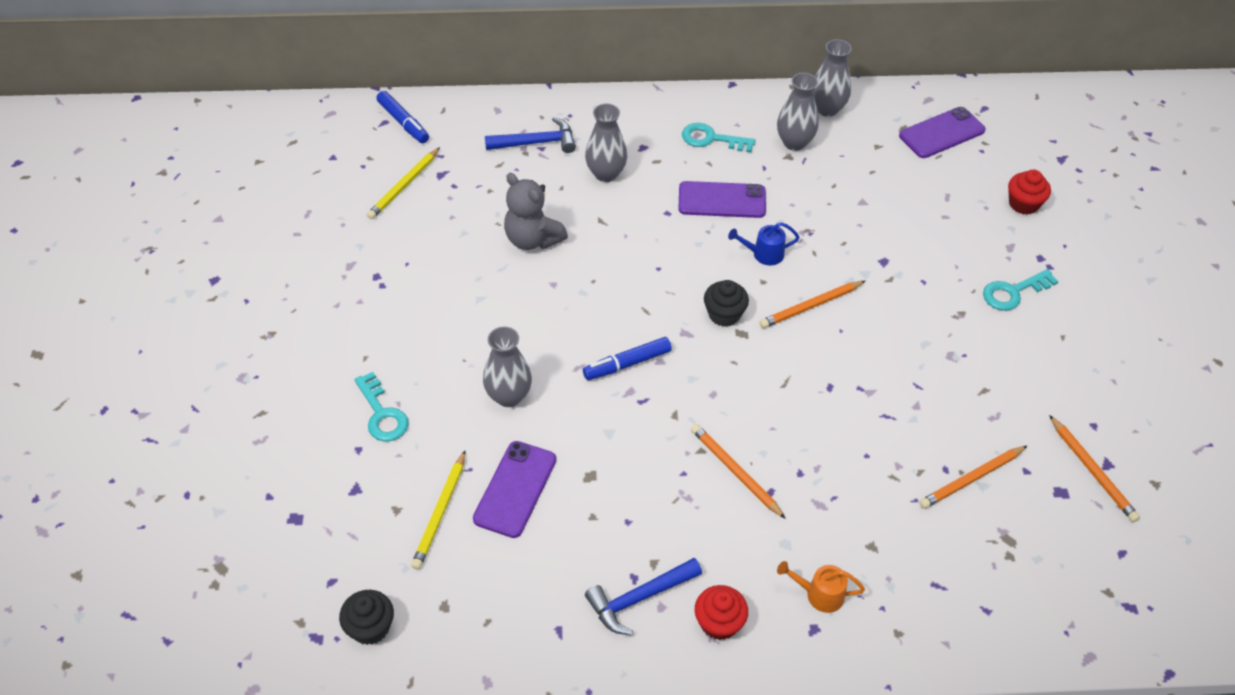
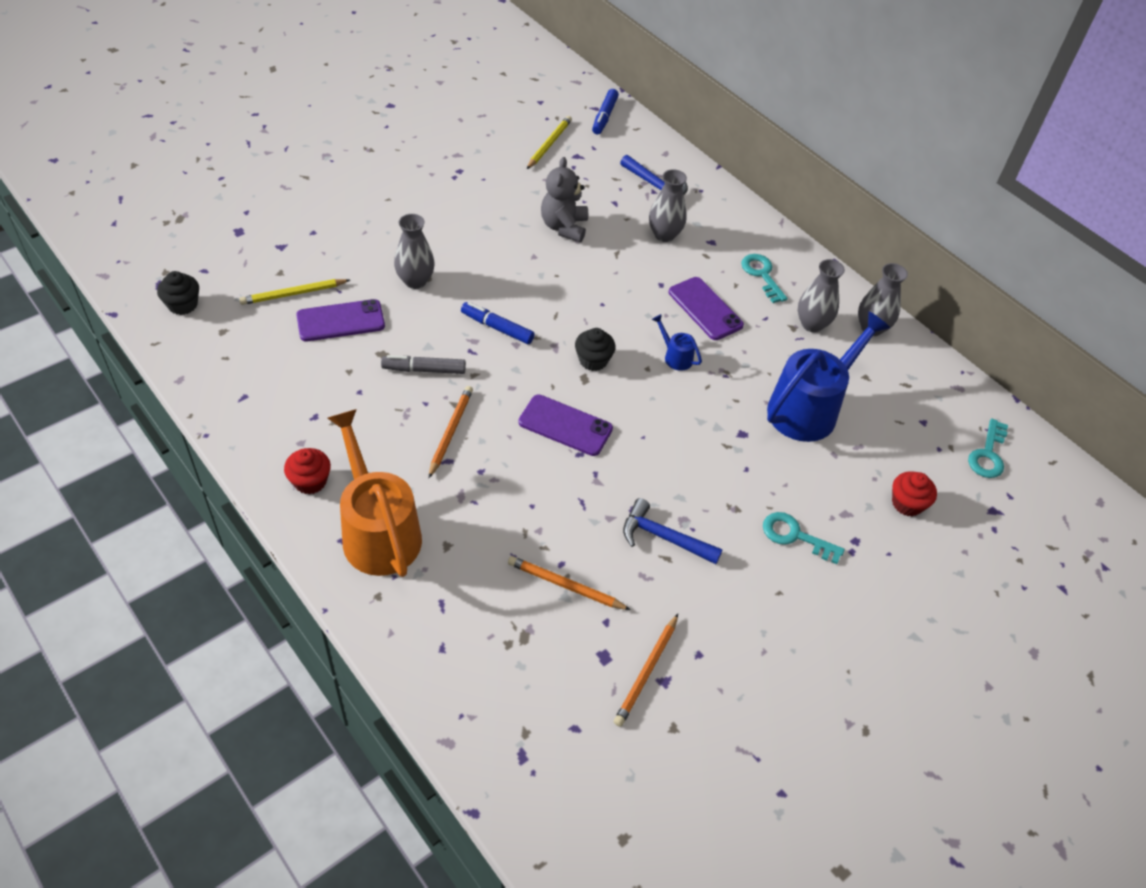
camera: 50 degrees right, 0 degrees up
(382, 414) = (349, 229): turquoise key -> turquoise key (988, 454)
(404, 185) = (549, 144): yellow pencil -> yellow pencil turned 120 degrees clockwise
(638, 451) = (424, 370): none -> grey marker
(639, 598) = (299, 427): blue hammer -> blue hammer (664, 537)
(811, 306) = (650, 408): orange pencil -> none
(819, 594) = (377, 530): orange watering can -> orange watering can, size x2.36
(885, 201) = (809, 408): none -> blue watering can
(941, 133) = (928, 413): purple phone -> purple phone (565, 425)

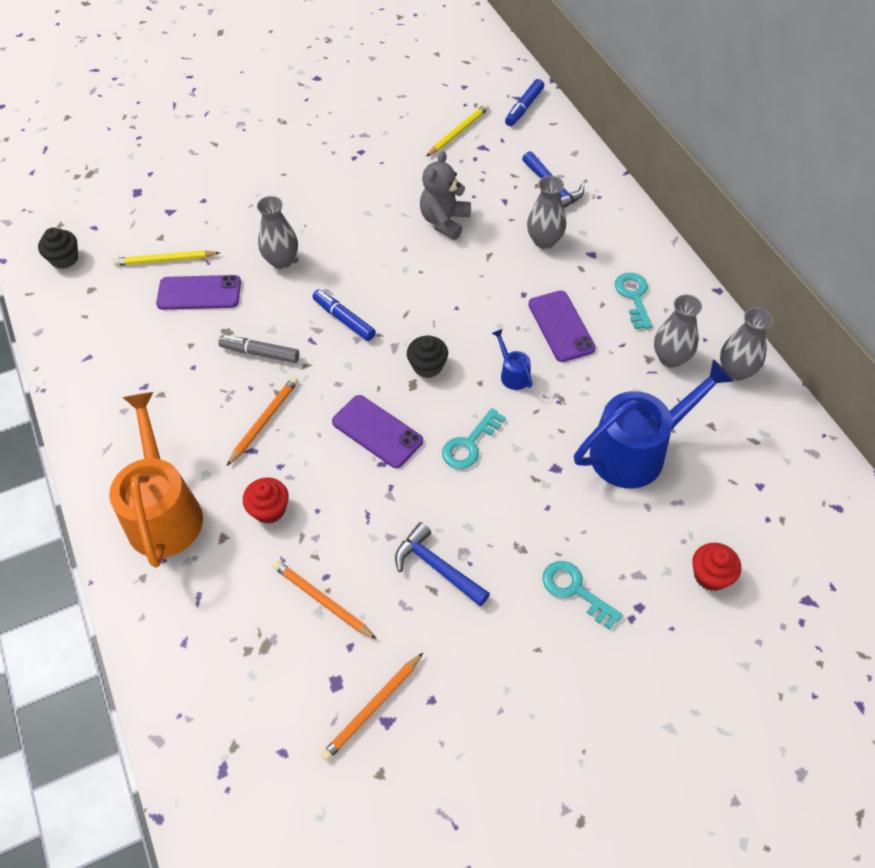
camera: 20 degrees right, 5 degrees up
(310, 481) = (119, 451): red cupcake -> red cupcake (269, 509)
(988, 454) = (822, 534): turquoise key -> turquoise key (469, 444)

